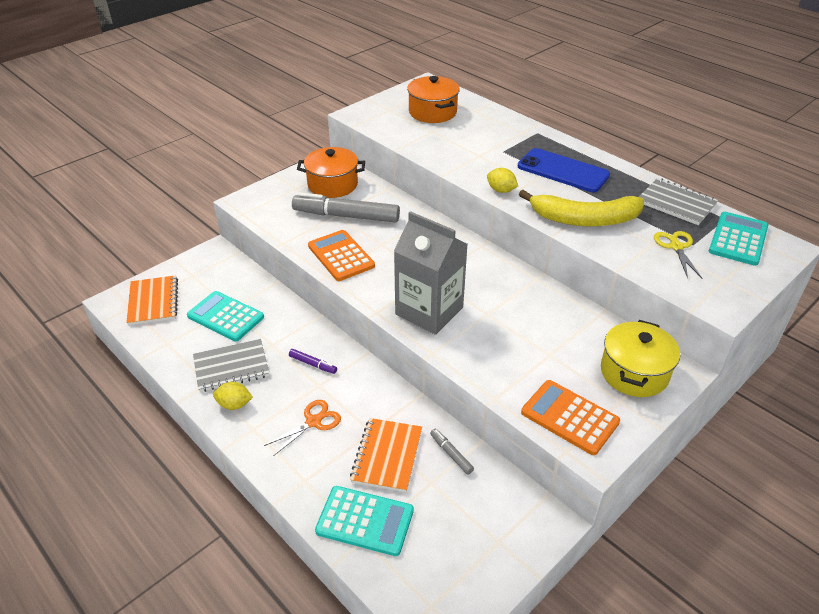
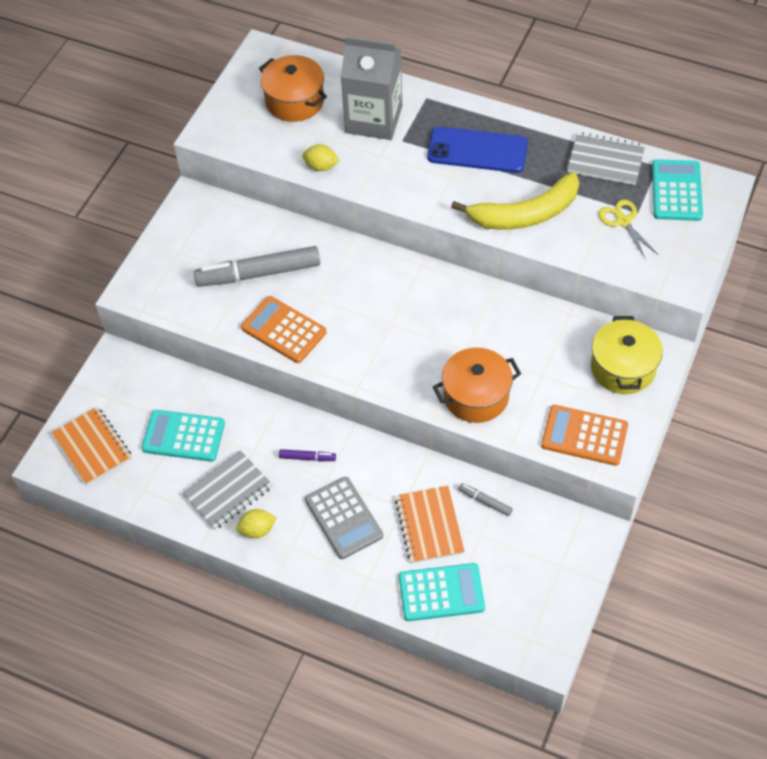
camera: 20 degrees left, 15 degrees up
(313, 421) = (343, 518): orange scissors -> grey calculator
(332, 185) = (217, 233): orange pot -> orange pot (476, 396)
(429, 311) = (408, 366): grey carton -> grey carton (374, 119)
(501, 190) = (426, 201): yellow lemon -> yellow lemon (321, 166)

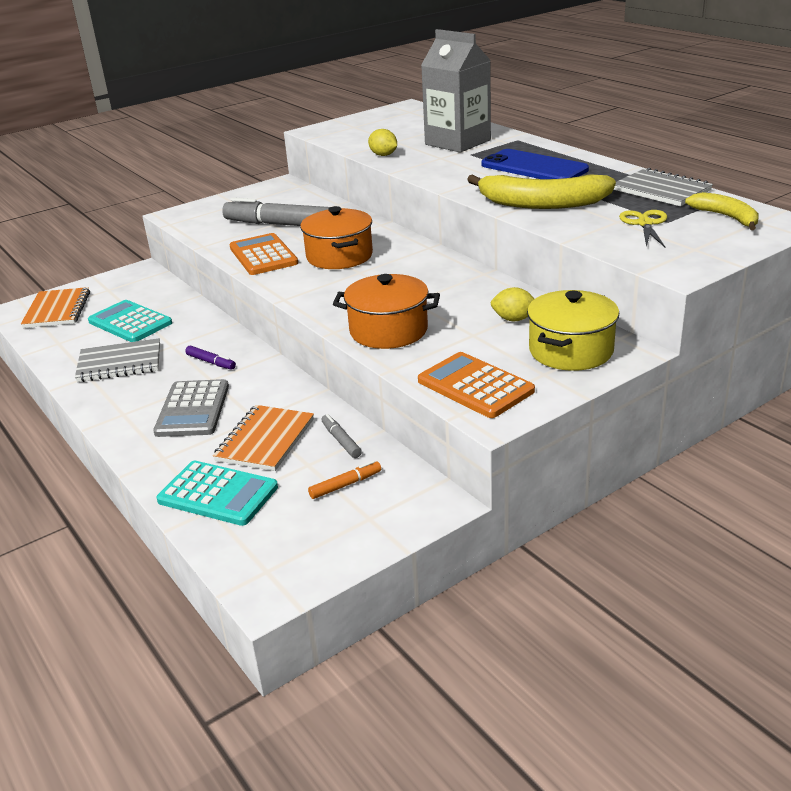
camera: 30 degrees right, 25 degrees down
(257, 530) = (110, 393): yellow lemon -> yellow lemon (514, 319)
(294, 101) = (402, 127): orange pot -> orange pot (339, 256)
(522, 543) = (345, 485): none -> orange marker
(676, 191) = (726, 217): turquoise calculator -> yellow banana

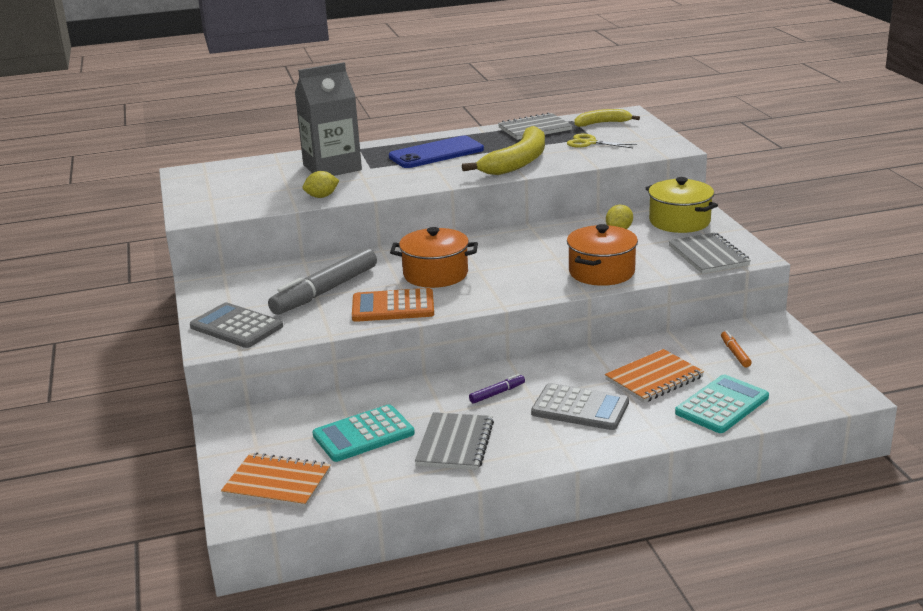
camera: 70 degrees left, 5 degrees down
(207, 213) = (236, 327): none -> grey calculator
(265, 440) = (654, 378): orange notebook -> orange notebook turned 75 degrees counterclockwise
(341, 440) = (674, 348): grey marker -> none
(475, 386) = (708, 256): orange calculator -> grey notebook

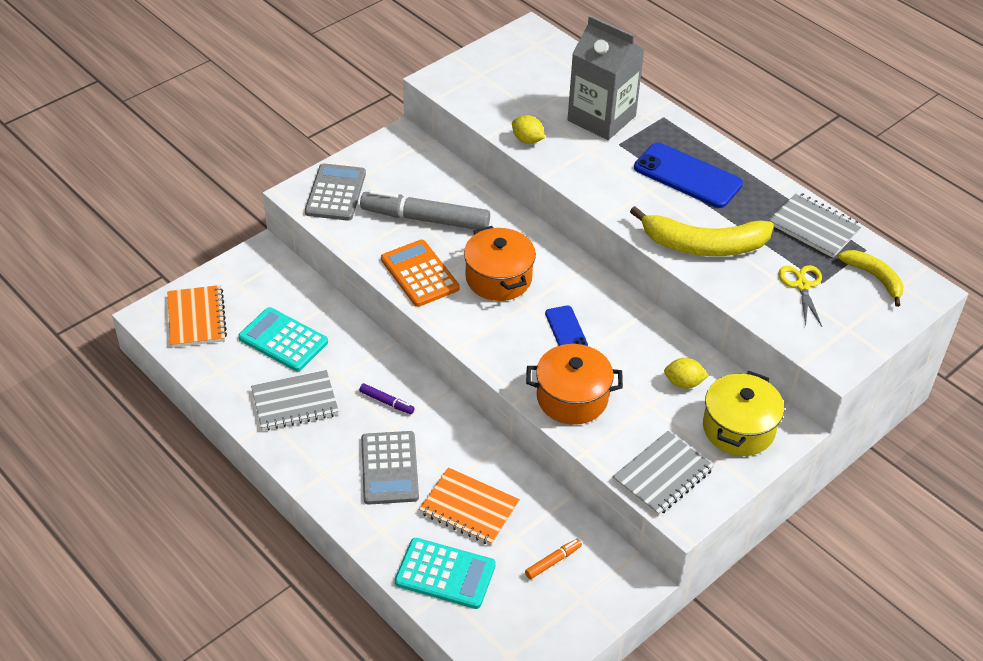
camera: 60 degrees right, 20 degrees up
(523, 259) = (566, 329): none -> blue phone

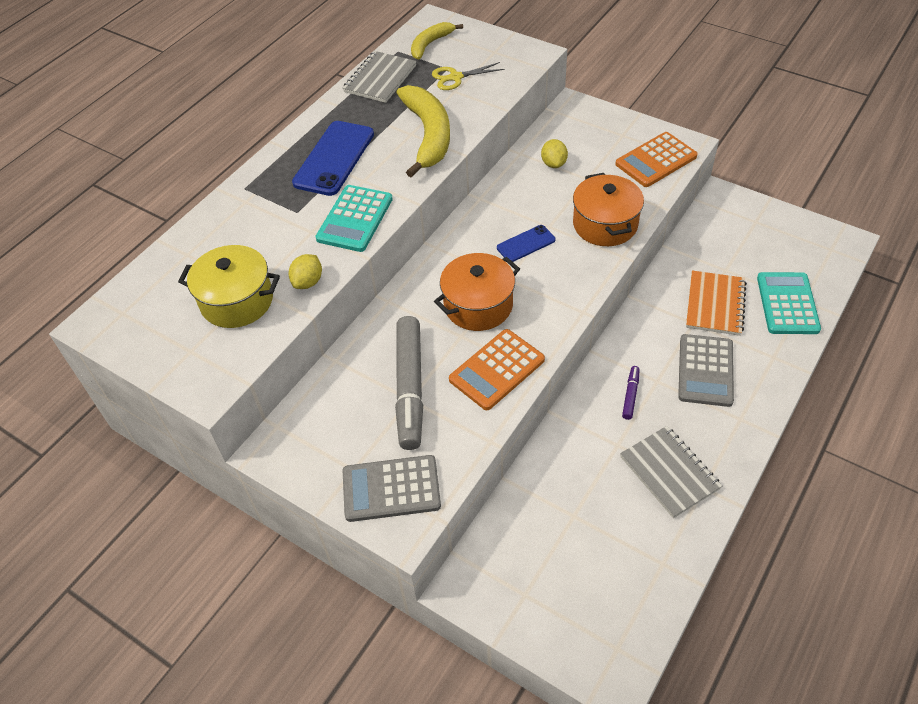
camera: 100 degrees left, 5 degrees up
(196, 318) = (596, 621): orange notebook -> none
(283, 340) = (591, 514): turquoise calculator -> turquoise calculator (355, 219)
(389, 468) = (705, 370): grey calculator -> grey calculator turned 120 degrees clockwise
(553, 561) = (733, 243): orange marker -> none
(601, 118) = (256, 232): grey carton -> none
(662, 475) = (656, 160): grey notebook -> orange calculator
(738, 428) = (586, 129): yellow pot -> yellow pot (237, 301)

